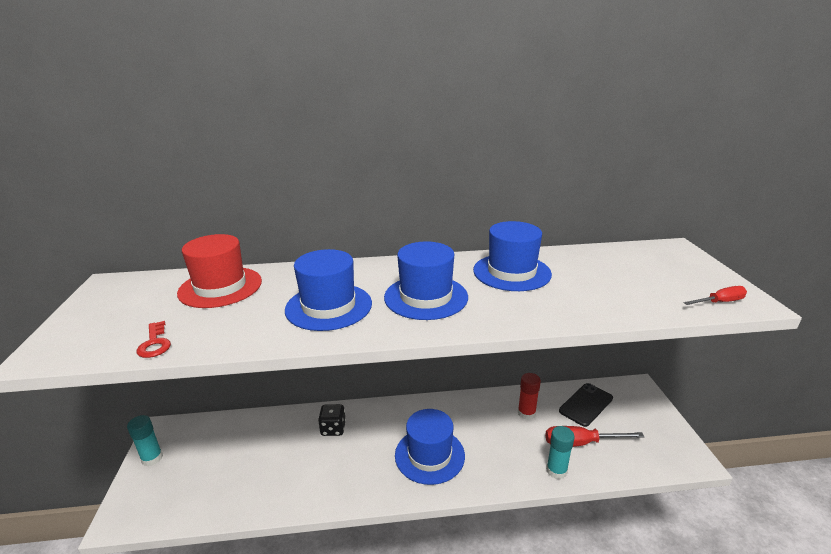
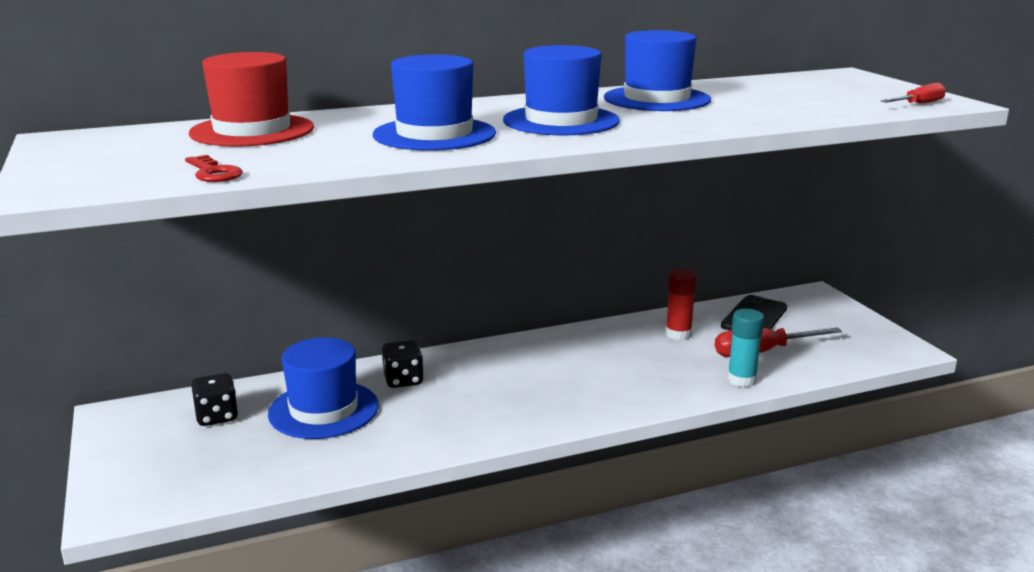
camera: 15 degrees left, 5 degrees down
(152, 458) = (121, 445): turquoise glue stick -> none
(214, 442) = (217, 417): none -> black dice
(429, 455) = (562, 387): blue hat -> blue hat (323, 410)

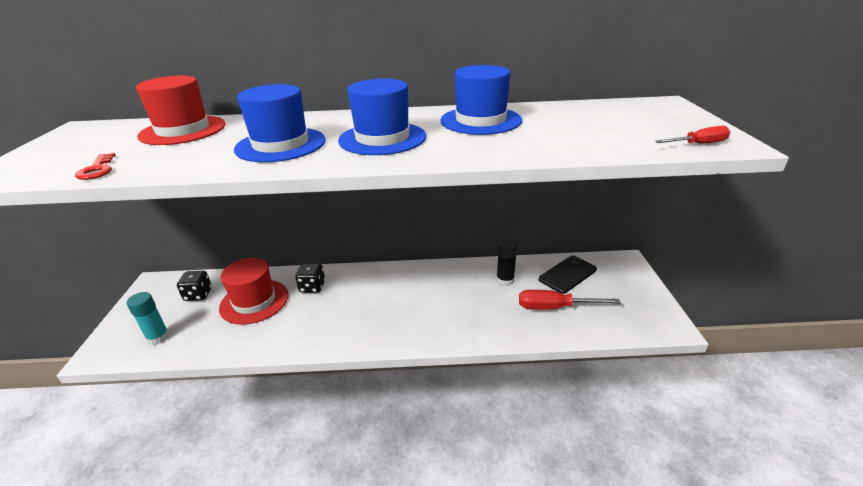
camera: 20 degrees right, 10 degrees up
(323, 410) = (254, 301): blue hat -> red hat
(678, 334) = (505, 280): red glue stick -> black glue stick
(741, 380) = (524, 330): turquoise glue stick -> turquoise glue stick (158, 337)

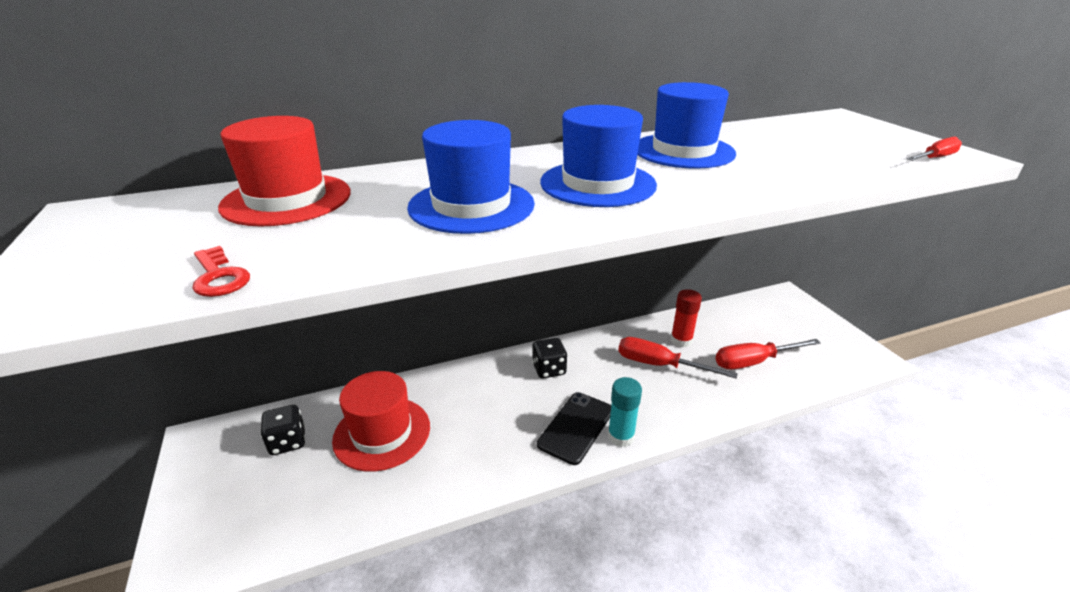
camera: 20 degrees left, 0 degrees up
(158, 337) = (264, 521): turquoise glue stick -> turquoise glue stick (621, 436)
(312, 287) = (452, 396): black dice -> black dice (549, 369)
(474, 295) = (659, 365): none -> red screwdriver
(505, 280) = (681, 340): black glue stick -> red glue stick
(567, 274) = (741, 321): black phone -> black phone (576, 427)

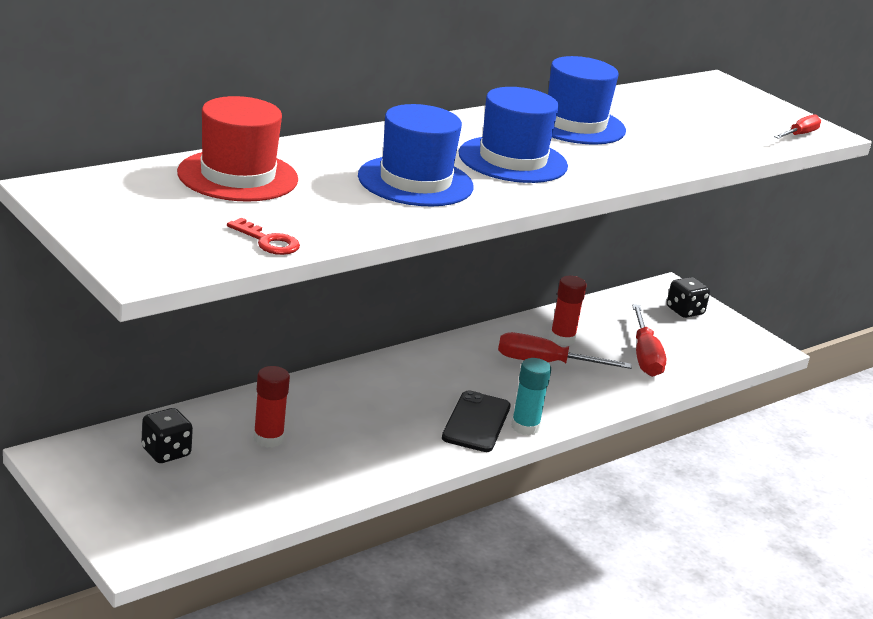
camera: 20 degrees left, 5 degrees down
(382, 433) = (268, 439): red hat -> red glue stick
(549, 369) = (424, 373): black dice -> black dice (684, 311)
(754, 362) = (645, 356): red screwdriver -> red screwdriver turned 60 degrees counterclockwise

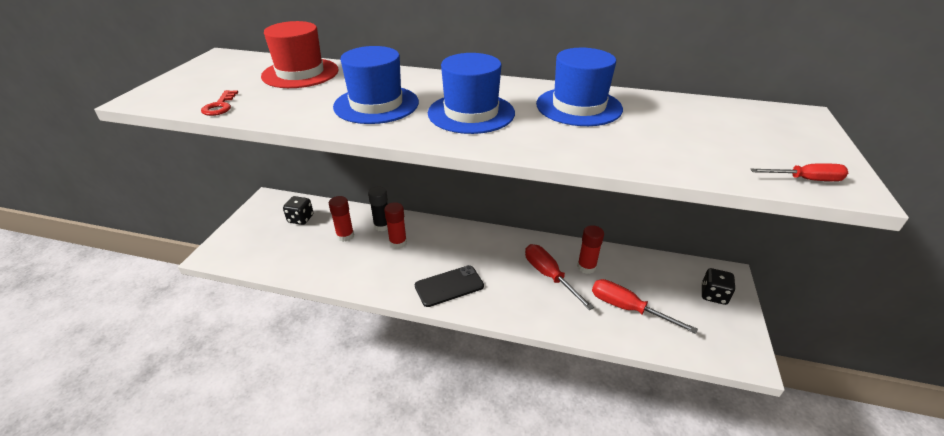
camera: 55 degrees right, 10 degrees up
(290, 405) = (382, 226): none -> black glue stick
(345, 412) = (398, 243): none -> red glue stick
(525, 427) = (470, 305): turquoise glue stick -> none
(645, 356) = (627, 308): red screwdriver -> red screwdriver turned 75 degrees clockwise

